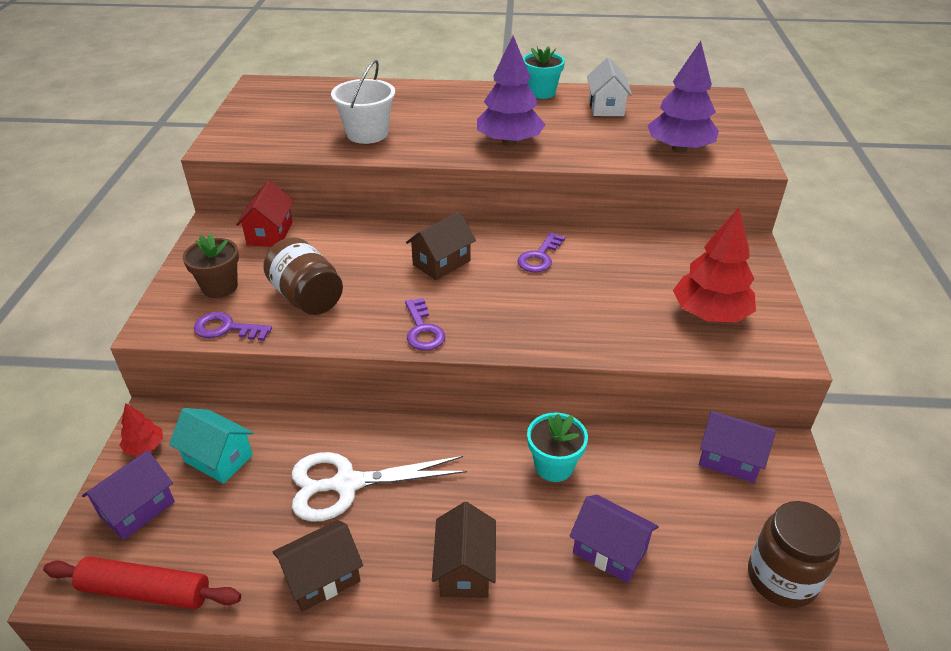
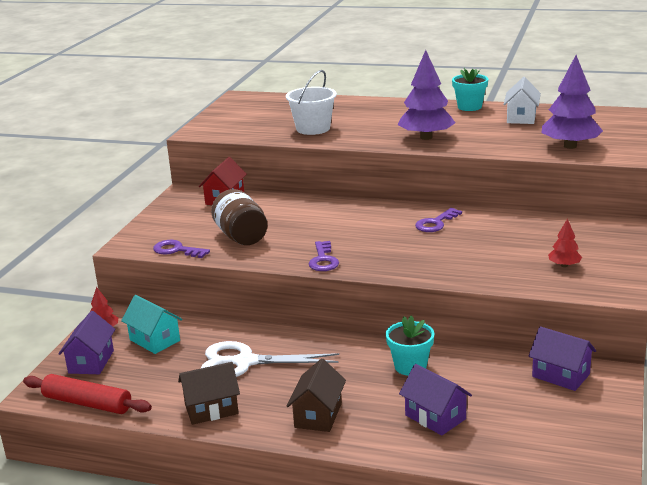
camera: 15 degrees right, 15 degrees down
(137, 509) = (91, 362): purple house -> purple house turned 45 degrees counterclockwise
(220, 287) = (178, 227): brown flower pot -> none
(441, 263) = (353, 222): brown house -> none
(710, 314) = (564, 265): red tree -> red tree, size x0.49
(781, 578) = (570, 446): brown jar -> none

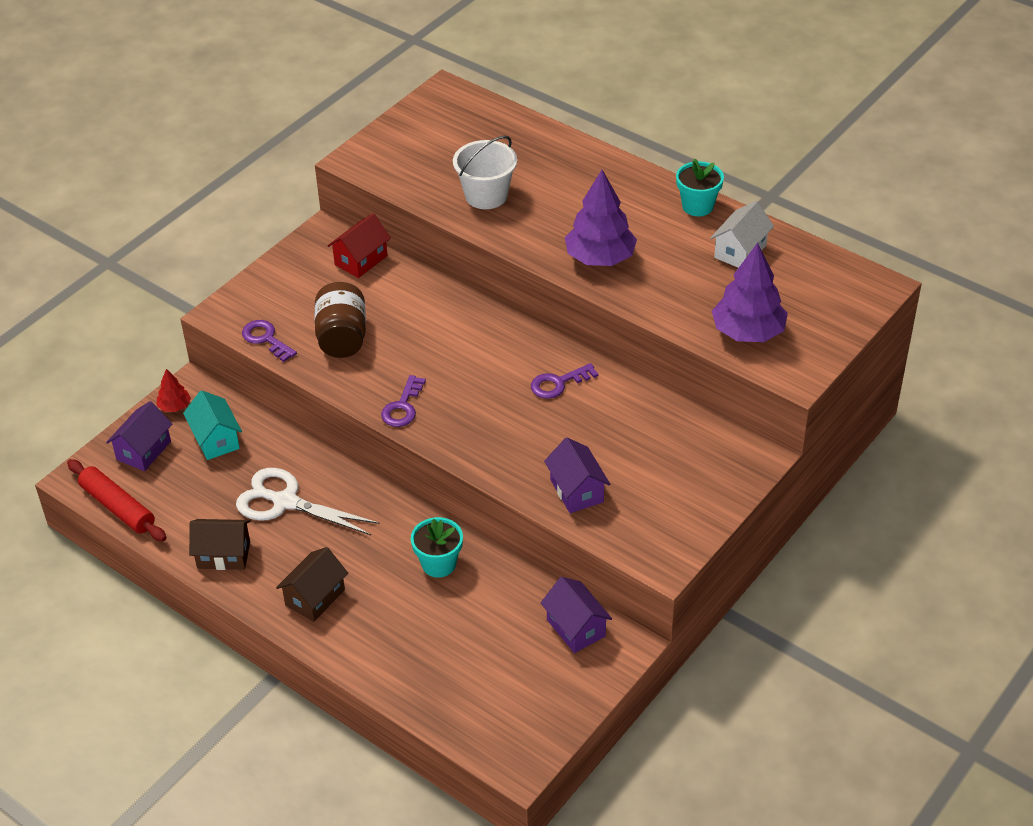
camera: 20 degrees right, 20 degrees up
(435, 417) = (420, 638): purple house -> purple house (577, 491)
(564, 265) = (642, 502): red tree -> none

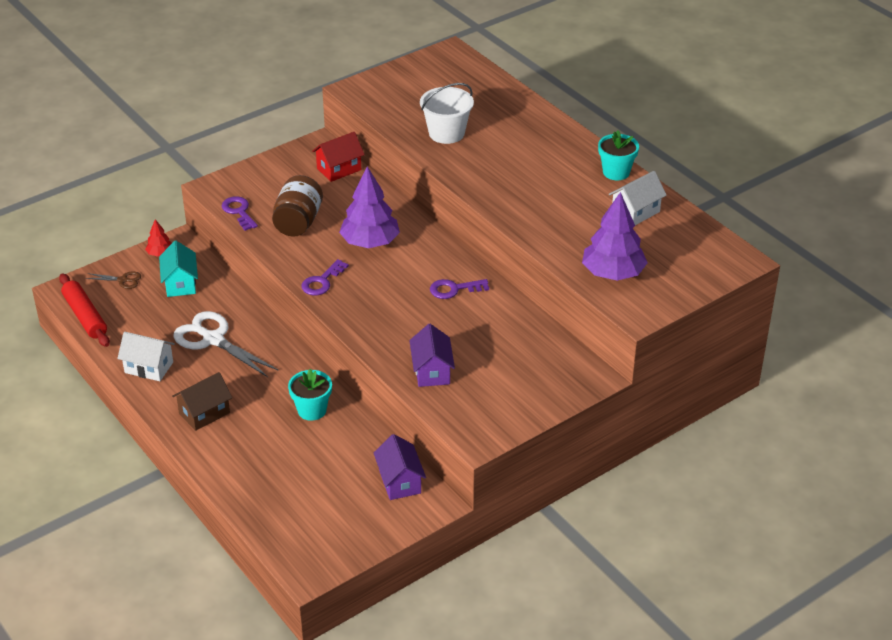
camera: 15 degrees right, 5 degrees down
(144, 450) = (123, 280): purple house -> brown scissors
(223, 555) = (149, 367): brown house -> white house
(600, 258) = (517, 195): purple tree -> purple tree (370, 242)

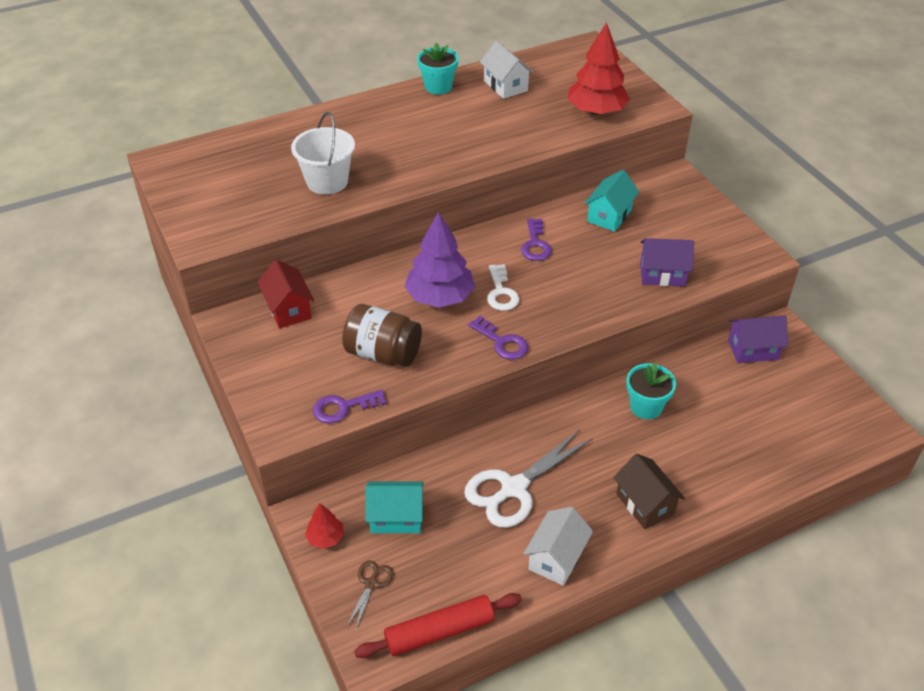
camera: 80 degrees left, 5 degrees up
(383, 275) = (501, 292): none -> white key
(511, 333) = (609, 215): none -> turquoise house
(613, 273) = (596, 111): purple tree -> red tree

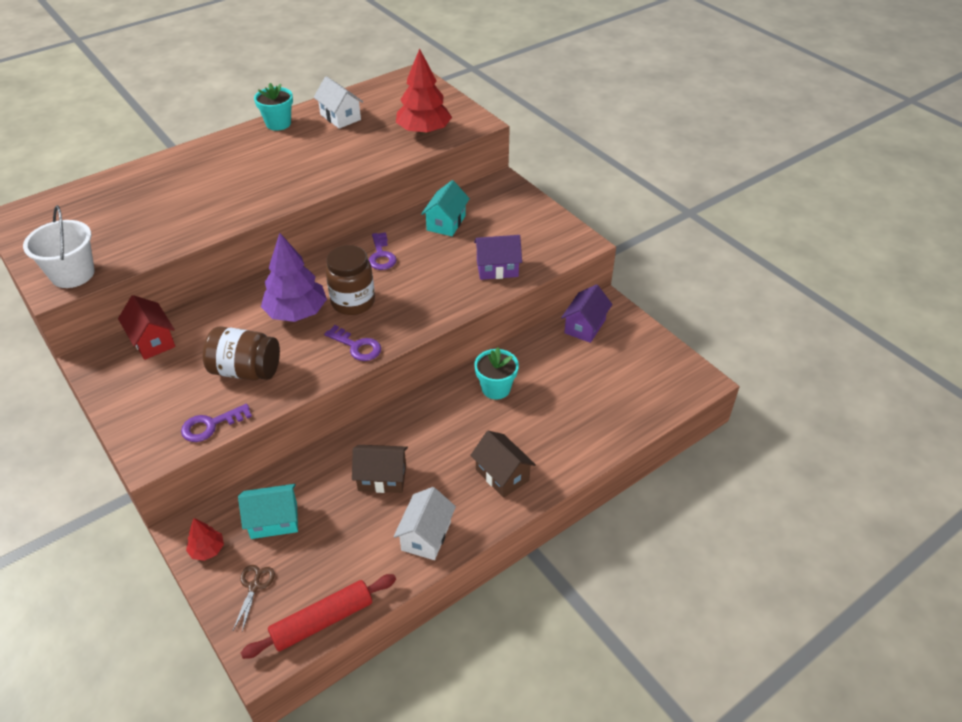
camera: 10 degrees left, 0 degrees up
(327, 181) = (177, 218): white bucket -> white bucket (72, 274)
(501, 292) = (353, 302): white key -> brown jar
(514, 488) = (382, 478): white scissors -> brown house
(753, 350) = (585, 326): purple house -> purple house turned 45 degrees counterclockwise

